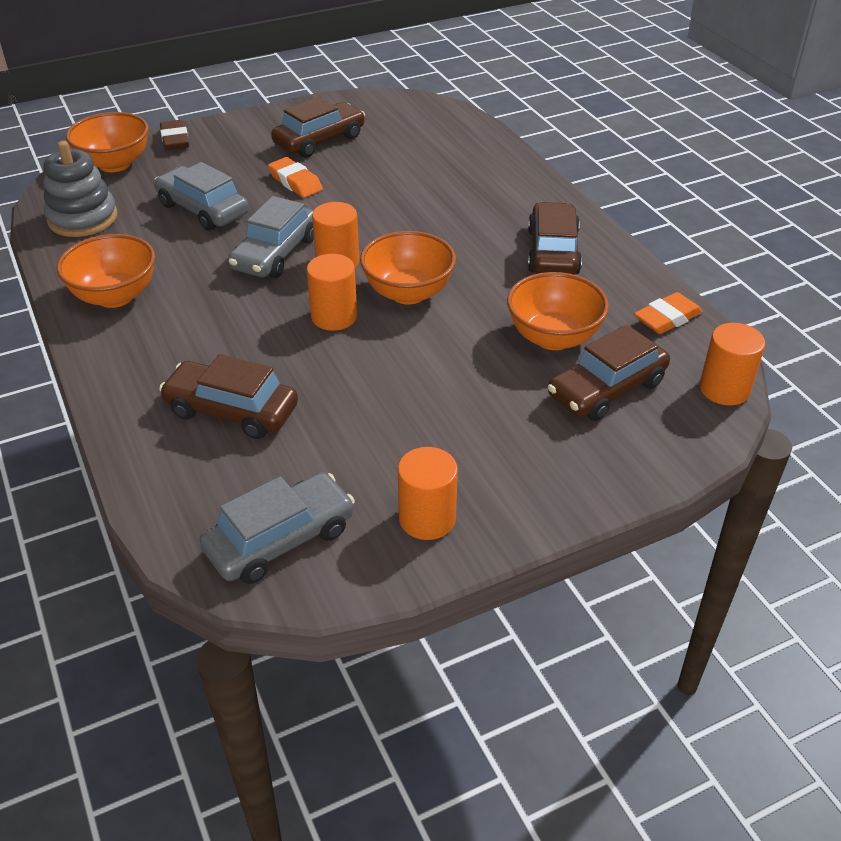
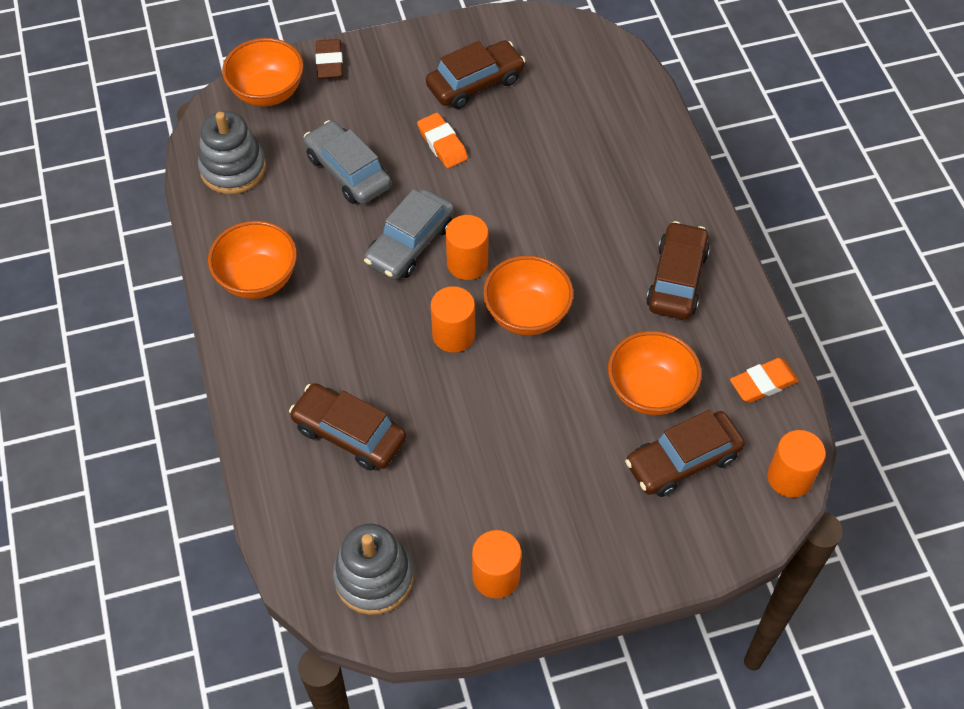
camera: 10 degrees right, 15 degrees up
(280, 539) = (374, 577): grey car -> grey stacking toy

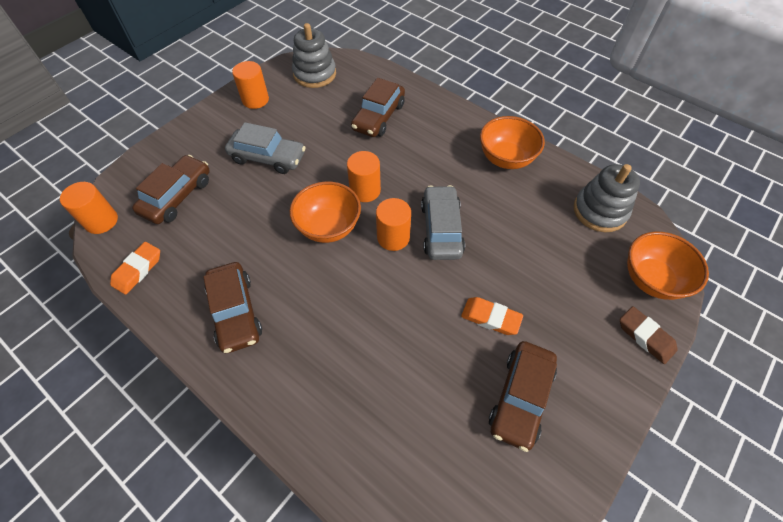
camera: 145 degrees right, 0 degrees up
(348, 171) = (530, 254): grey car -> grey car (268, 157)
(349, 433) = (378, 117): brown car -> brown car turned 120 degrees clockwise
(650, 391) = (217, 224): orange bowl -> none

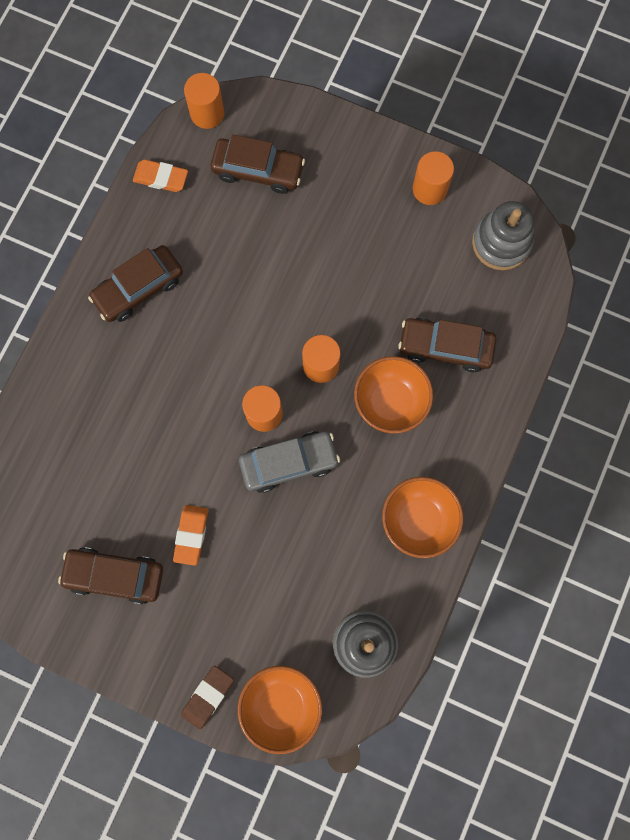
camera: 75 degrees right, 20 degrees up
(268, 157) = (339, 241): grey car -> none
(328, 227) = (260, 342): orange bowl -> orange bowl (390, 402)

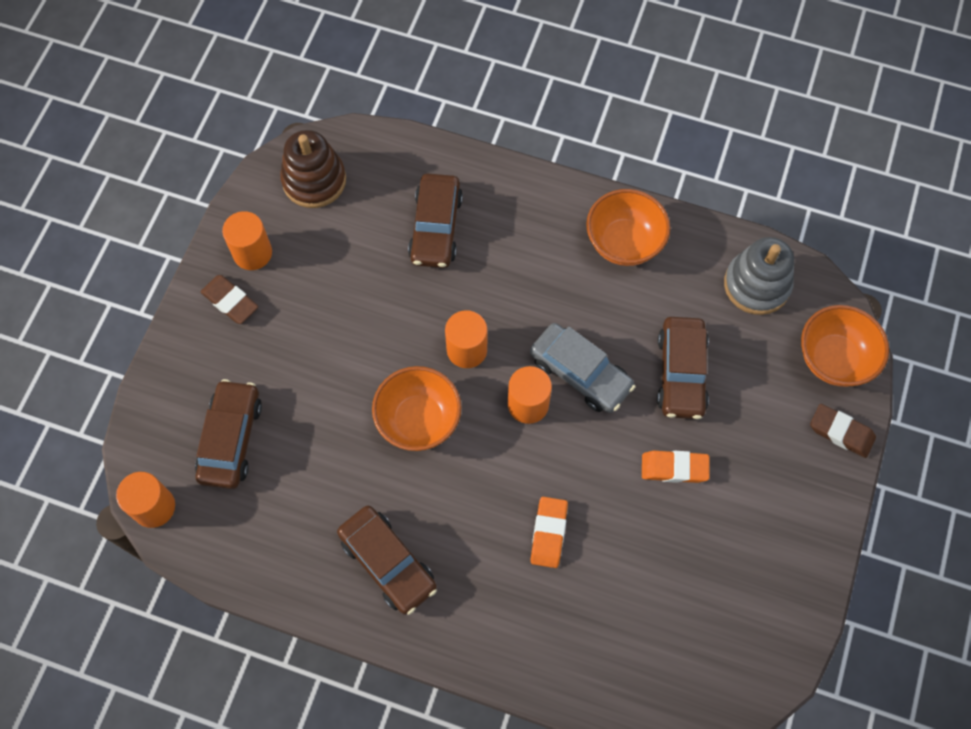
camera: 95 degrees left, 10 degrees down
(115, 575) = (732, 547): brown car -> brown car (681, 373)
(161, 178) = (242, 554): orange eraser -> orange eraser (548, 533)
(289, 463) = (580, 373): grey car -> grey car turned 150 degrees clockwise
(383, 171) = (230, 301): none -> brown eraser
(390, 402) = (501, 277): orange bowl -> orange bowl (418, 420)
(501, 243) = (314, 180): grey stacking toy -> brown stacking toy

